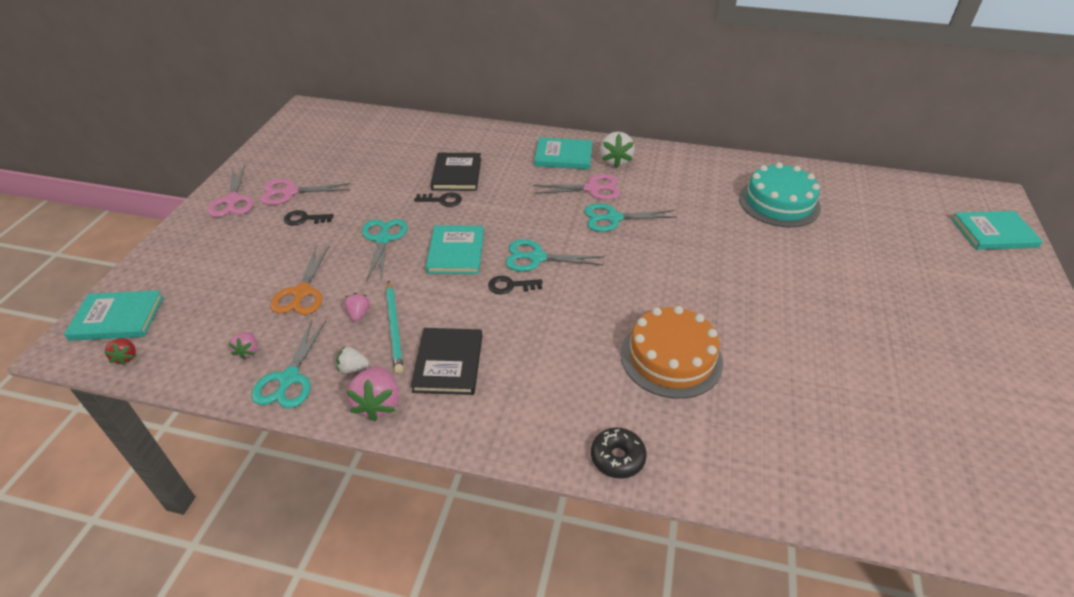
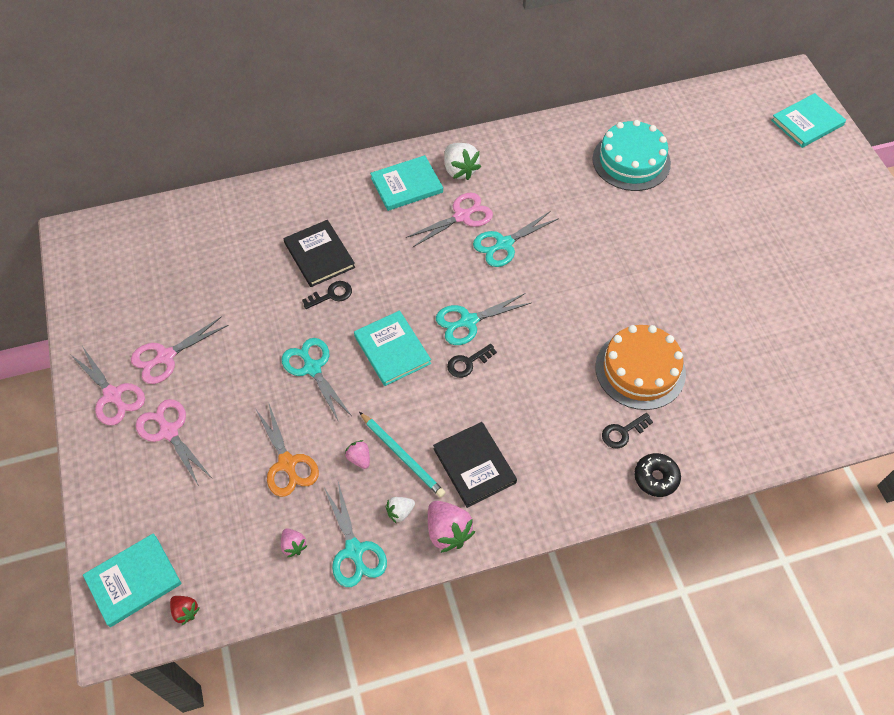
camera: 30 degrees left, 15 degrees up
(244, 236) = (169, 431): none -> pink scissors
(304, 219) = (212, 382): black key -> black key (622, 432)

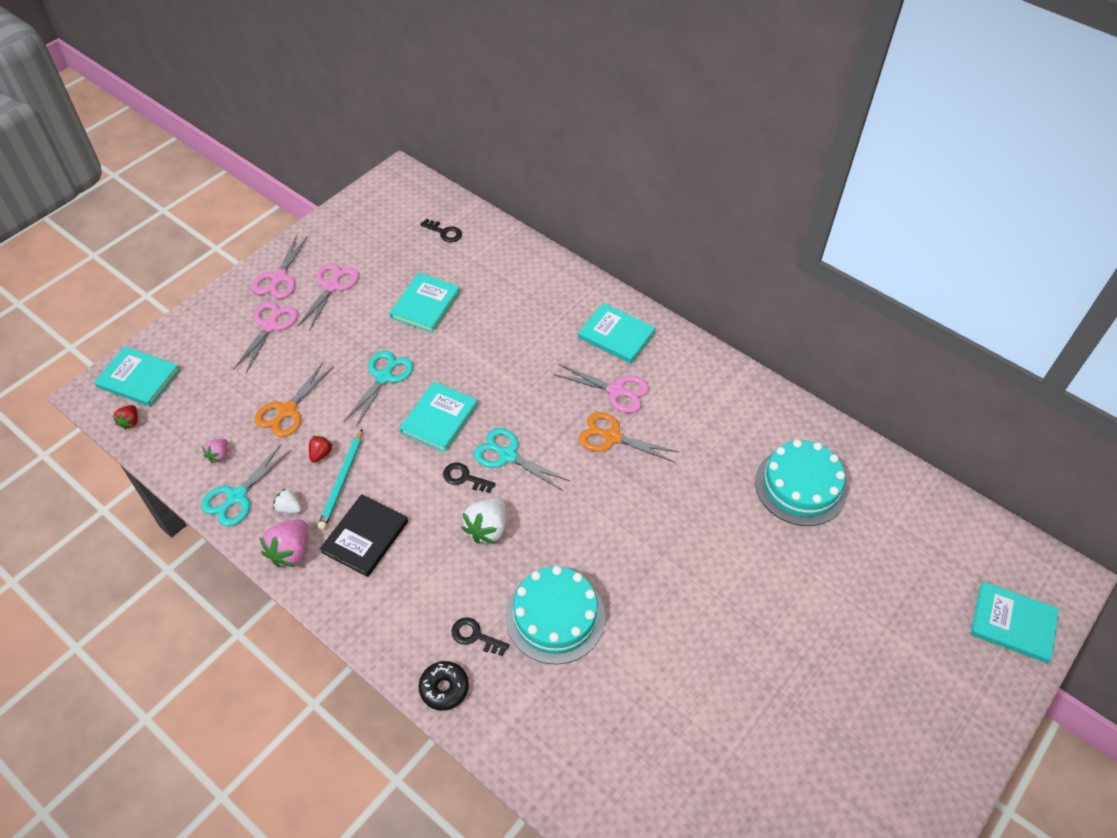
camera: 55 degrees right, 5 degrees down
(165, 357) = (332, 286): pink scissors -> pink scissors turned 90 degrees clockwise
(256, 296) = (425, 304): none -> turquoise book
(319, 255) = (495, 320): black book -> none
(331, 295) = (462, 349): black key -> black key (445, 232)
(359, 459) = (321, 454): pink strawberry -> red strawberry
(459, 170) = (666, 362): white strawberry -> white strawberry (487, 528)
(504, 244) = (611, 437): turquoise scissors -> orange scissors
(640, 370) = (555, 616): orange cake -> turquoise cake

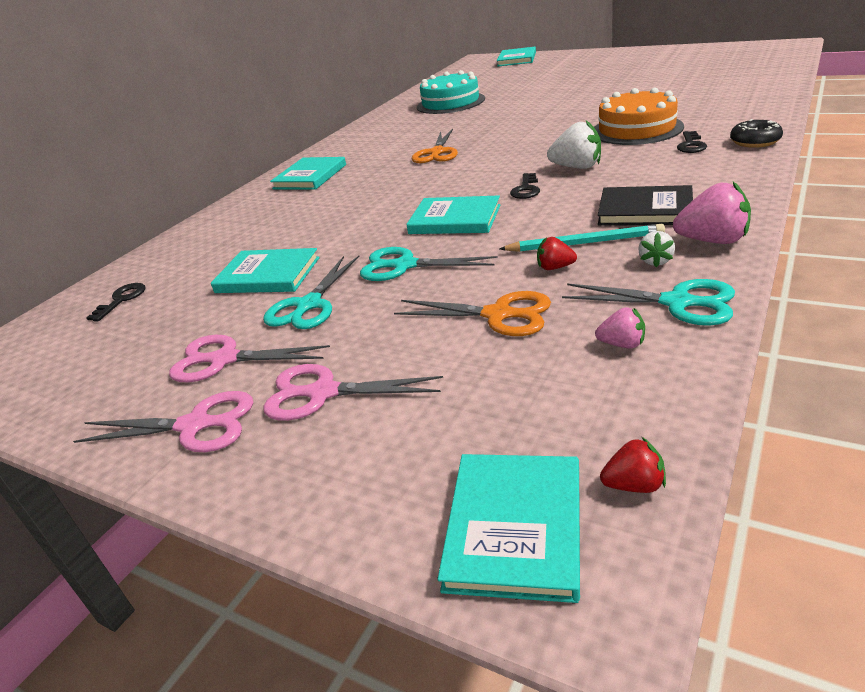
camera: 95 degrees left, 20 degrees down
(507, 455) = (484, 180): turquoise scissors -> turquoise scissors (309, 305)
(555, 616) = (636, 129): turquoise cake -> orange cake
(616, 391) = (381, 162): pink scissors -> none

